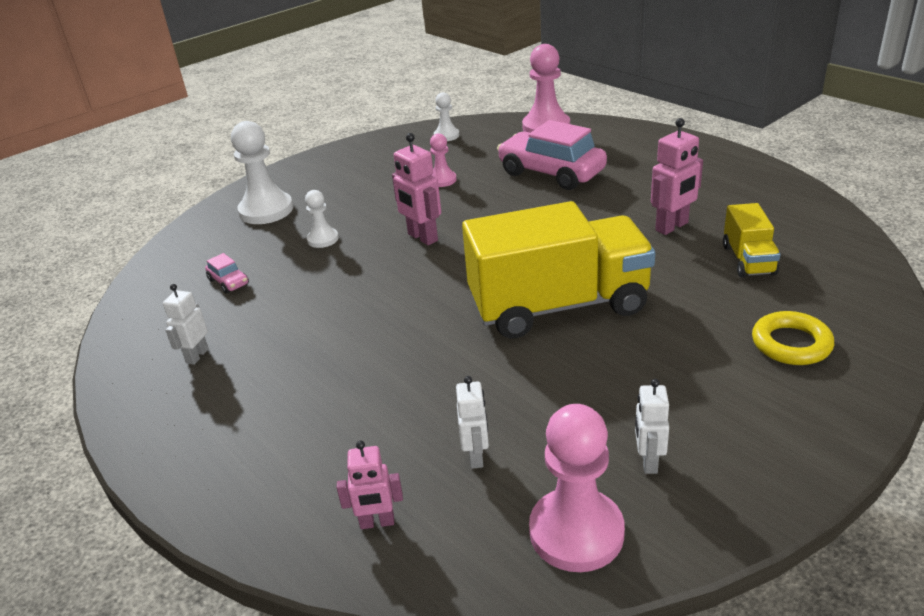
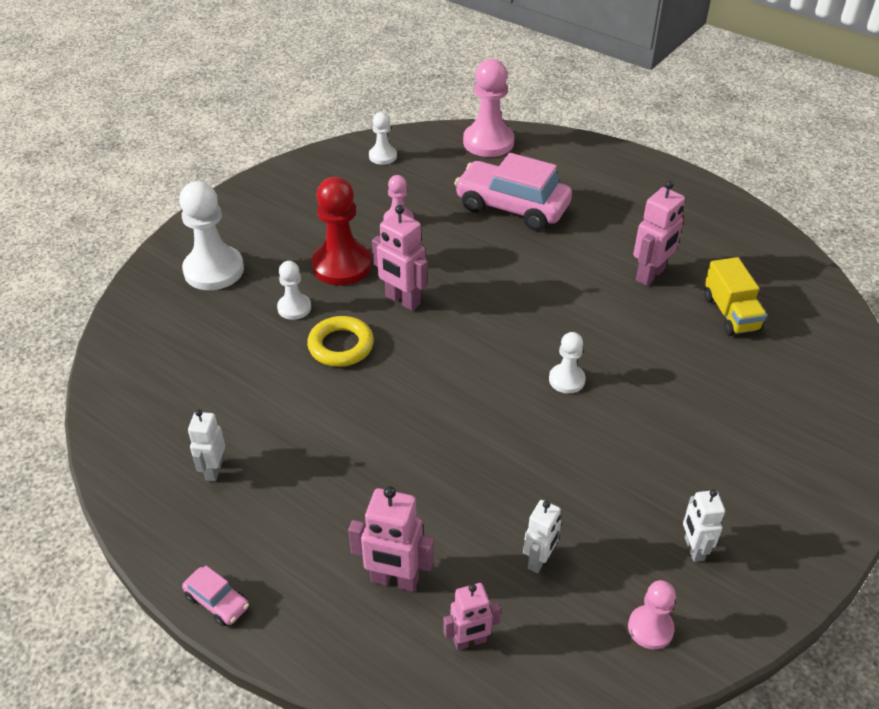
camera: 15 degrees left, 10 degrees up
(229, 282) = (210, 371): pink car -> pink car (217, 601)
(323, 460) = (394, 580): none -> pink robot
(378, 210) = (341, 265): none -> red pawn
(476, 456) = (539, 560): white robot -> white robot turned 45 degrees clockwise
(558, 305) = (566, 380): yellow truck -> white pawn
(576, 532) = (650, 628): pink pawn -> pink pawn, size x0.54
(791, 344) = (787, 409): yellow ring -> yellow ring (341, 346)

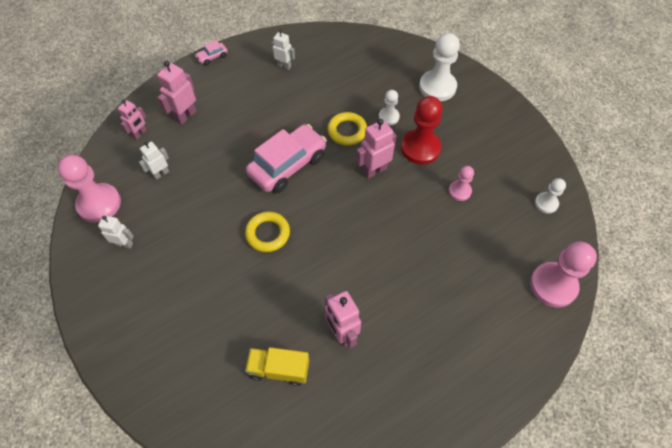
camera: 110 degrees right, 15 degrees up
(470, 641) = (140, 134): pink robot -> pink robot turned 150 degrees counterclockwise
(512, 207) = (455, 269): pink car -> pink car (288, 165)
(539, 560) = (161, 173): white robot -> white robot turned 90 degrees clockwise
(566, 380) = (268, 233): white pawn -> yellow ring
(650, 628) = (99, 204): pink pawn -> pink pawn, size x1.85

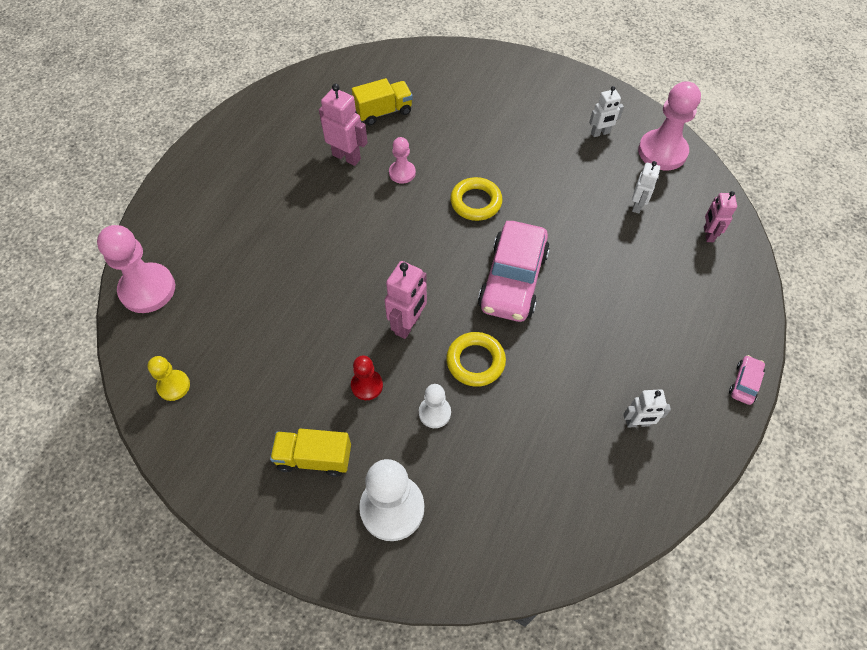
camera: 150 degrees right, 0 degrees up
(185, 116) = (684, 280): pink robot -> none
(420, 148) = (367, 385): red pawn -> red pawn, size x0.54
(459, 191) = (290, 349): pink pawn -> pink pawn (402, 173)
(469, 126) = (314, 458): none -> yellow truck
(546, 203) = (174, 386): white pawn -> yellow pawn

